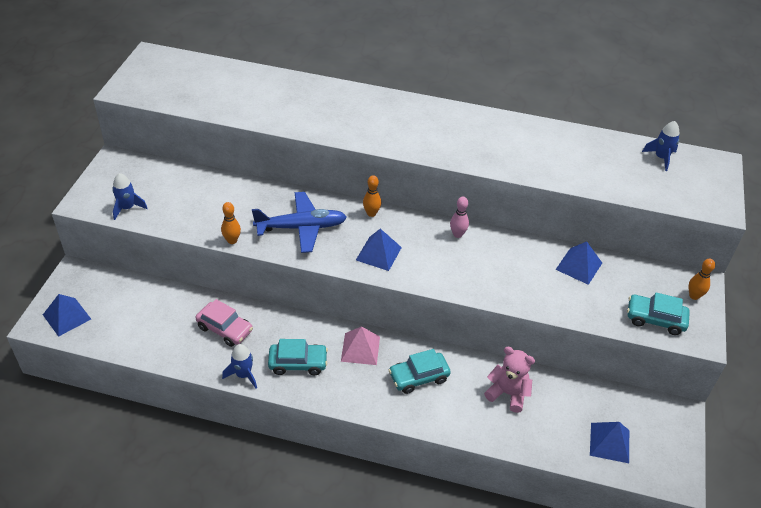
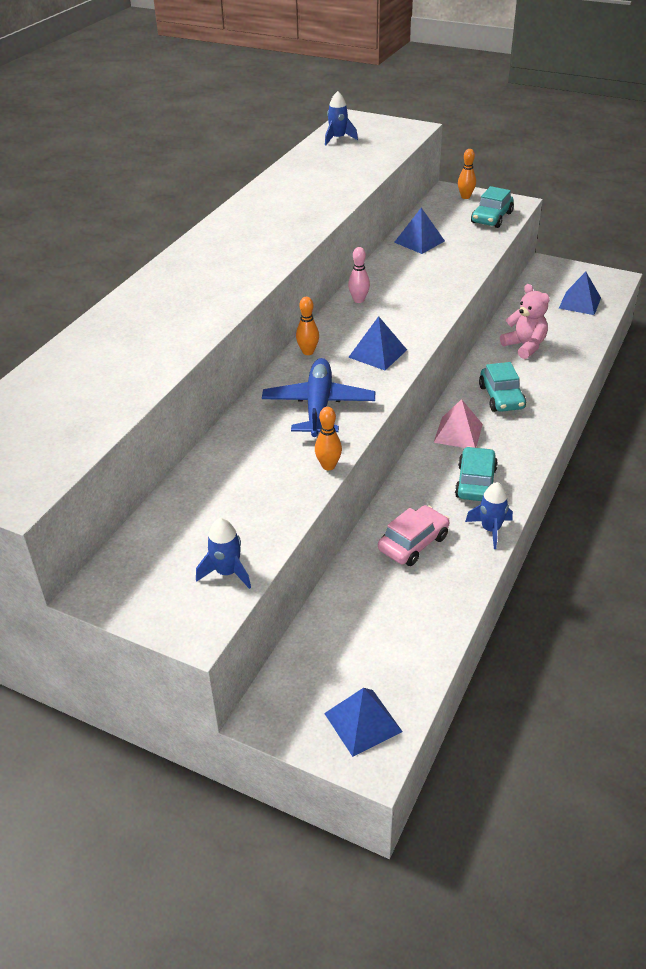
camera: 75 degrees left, 5 degrees down
(508, 393) = (524, 346): pink teddy bear -> pink teddy bear turned 105 degrees clockwise

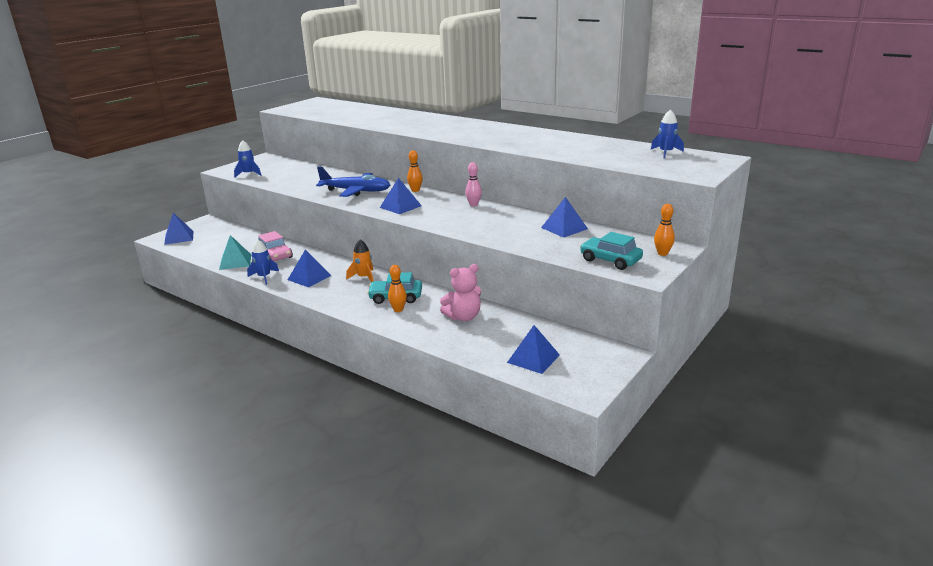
camera: 100 degrees right, 15 degrees down
(328, 466) = (300, 192): orange bowling pin -> orange bowling pin (398, 310)
(449, 584) = (235, 262): none -> turquoise pyramid
(458, 433) = (364, 277): pink pyramid -> orange rocket
(475, 482) = (309, 277): turquoise car -> blue pyramid

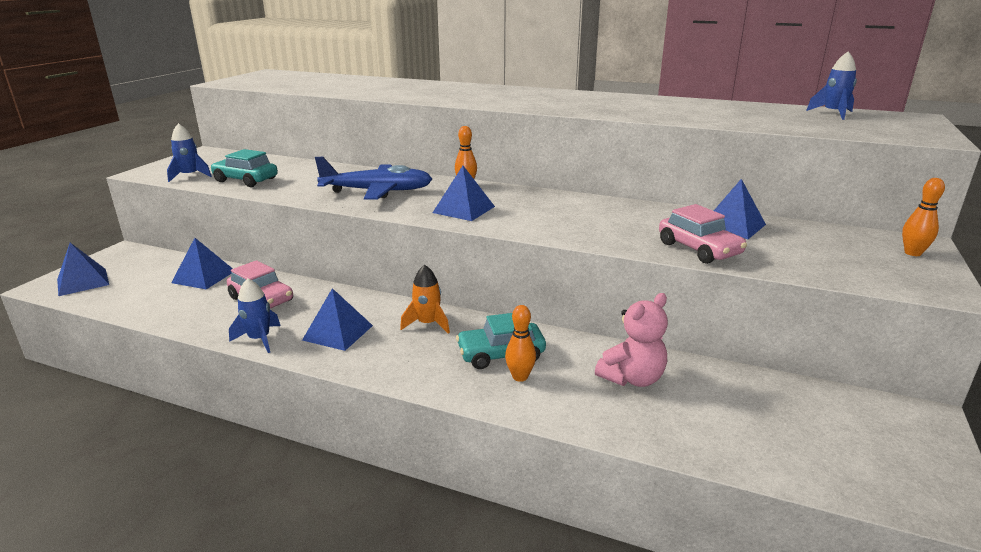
camera: 15 degrees left, 0 degrees up
(235, 262) = (197, 316): turquoise pyramid -> none
(473, 205) = (569, 200): pink bowling pin -> none
(523, 241) = (699, 249): none -> pink car
(533, 358) = (806, 446): blue pyramid -> blue pyramid (203, 276)
(610, 260) = (858, 270): turquoise car -> turquoise car (246, 180)

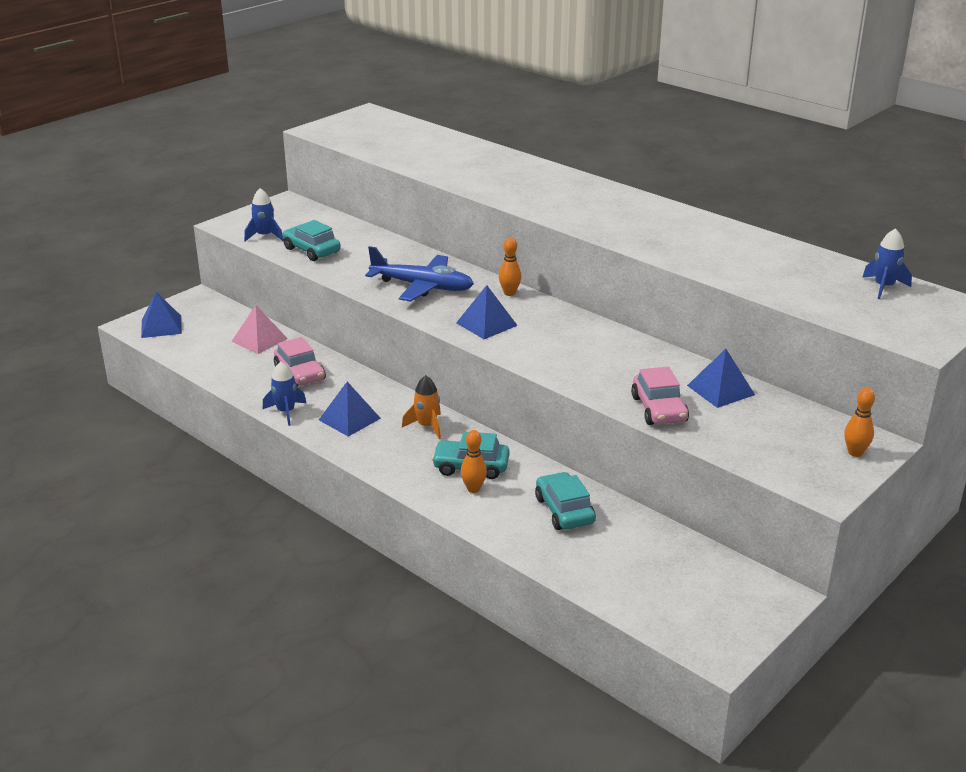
camera: 20 degrees right, 5 degrees up
(203, 276) = (259, 340): blue pyramid -> pink pyramid
(632, 378) = (564, 510): pink teddy bear -> turquoise car

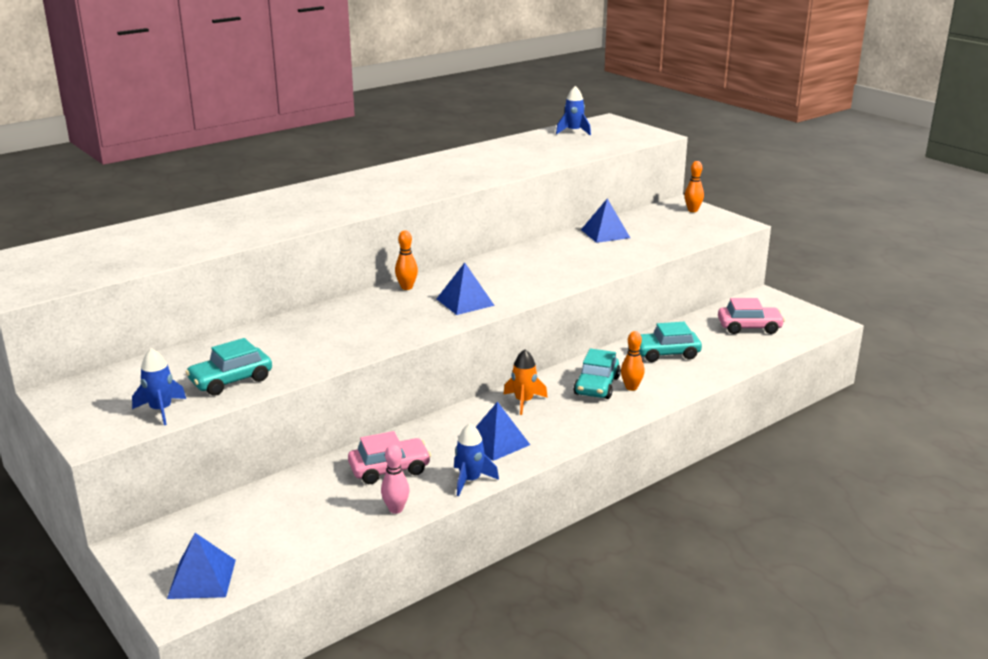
camera: 80 degrees left, 5 degrees down
(242, 384) = (396, 509): none -> pink bowling pin
(259, 340) = (291, 496): pink pyramid -> none
(422, 287) = (369, 325): blue plane -> none
(659, 409) = (630, 255): pink car -> pink car (749, 327)

